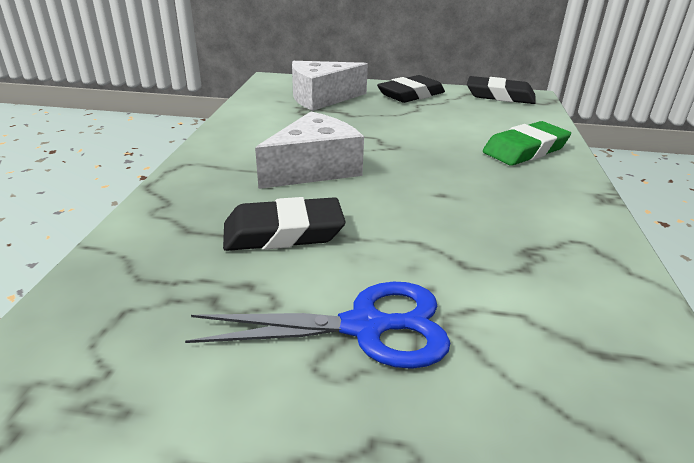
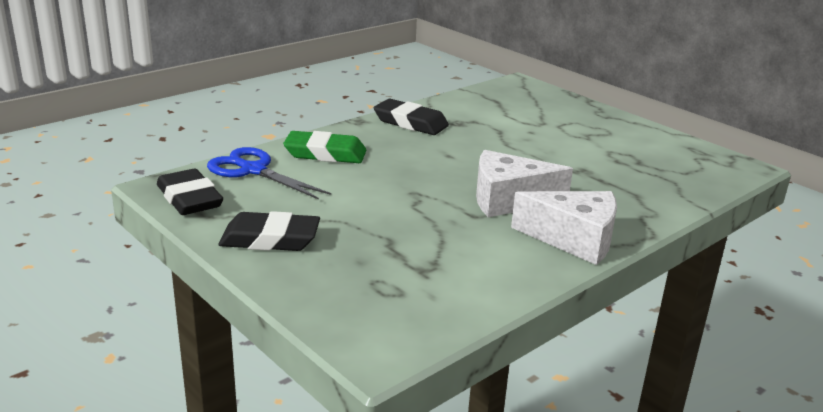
camera: 140 degrees left, 5 degrees down
(283, 232) = (577, 172): black eraser -> black eraser (410, 122)
(322, 98) = (378, 277): white cheese -> white cheese (574, 239)
(365, 327) = (577, 133): blue scissors -> blue scissors (253, 170)

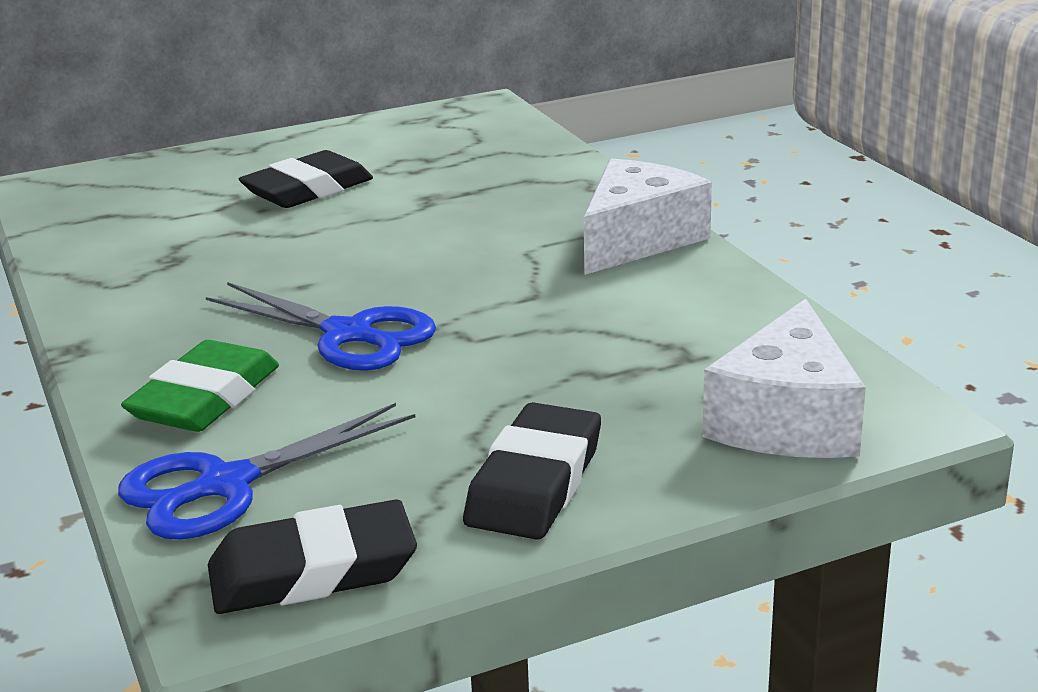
camera: 70 degrees left, 0 degrees up
(400, 174) = (348, 335): none -> blue scissors
(410, 122) = (132, 300): black eraser -> black eraser (308, 189)
(509, 200) = (497, 262): white cheese -> white cheese (787, 420)

